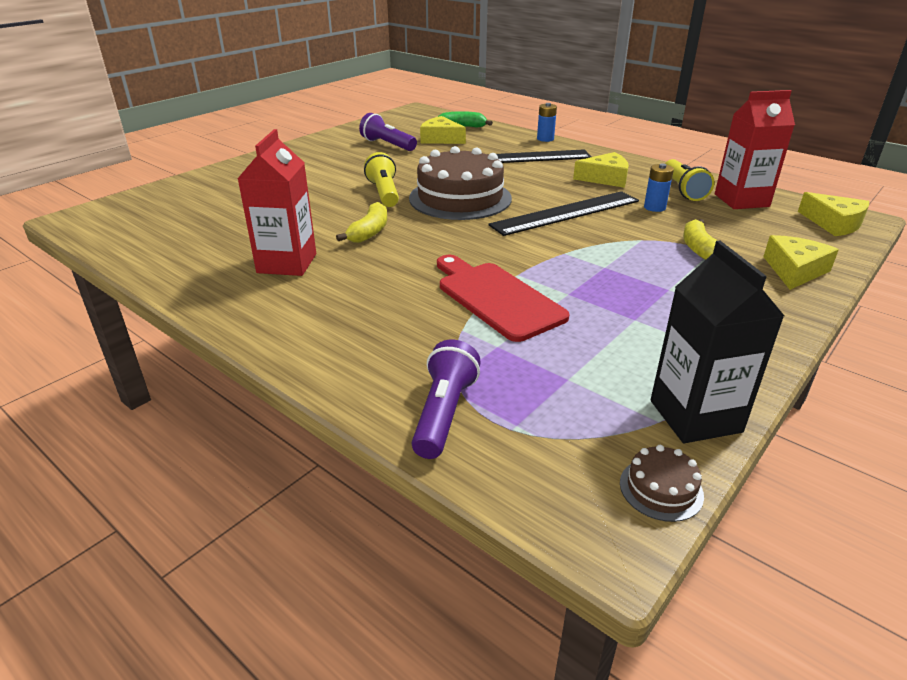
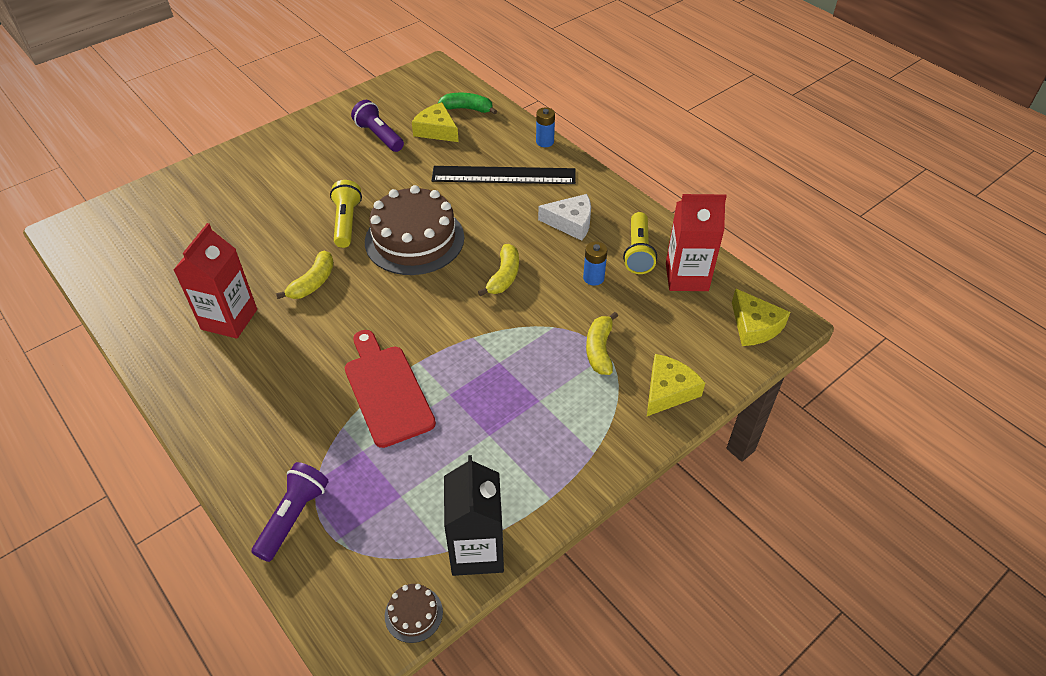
camera: 10 degrees right, 15 degrees up
(566, 213) = (504, 276): black ruler -> yellow banana
(605, 178) = (571, 222): yellow cheese -> white cheese

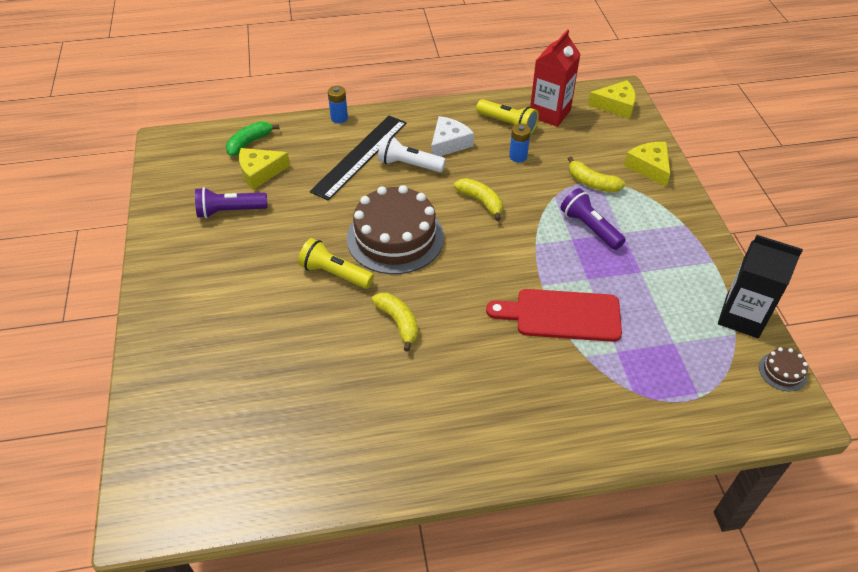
camera: 60 degrees left, 0 degrees up
(229, 319) = (403, 399): red carton -> none
(293, 516) = (663, 418): purple flashlight -> purple flashlight (589, 228)
(517, 209) = (409, 165): none -> white flashlight

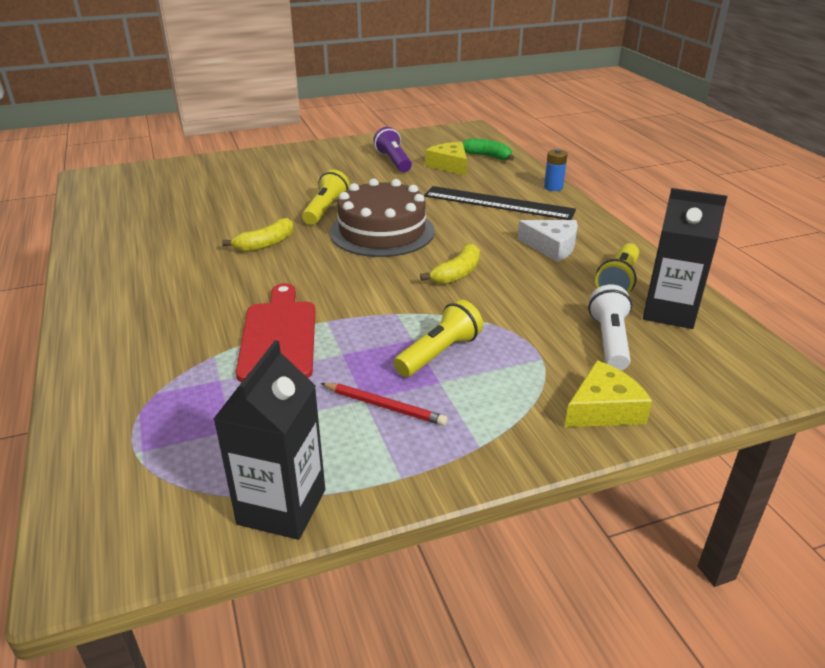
camera: 80 degrees right, 15 degrees down
(409, 165) = (499, 228): white flashlight -> white flashlight (609, 341)
(518, 156) = (556, 292): blue battery -> none
(549, 113) = (669, 312): red carton -> black carton
(589, 228) = (439, 353): purple flashlight -> yellow flashlight
(592, 183) = (534, 353): yellow banana -> none
(615, 105) = (743, 372): yellow cheese -> none
(648, 262) = (384, 406): none -> red pencil
(782, 371) = (165, 551): brown cake -> none

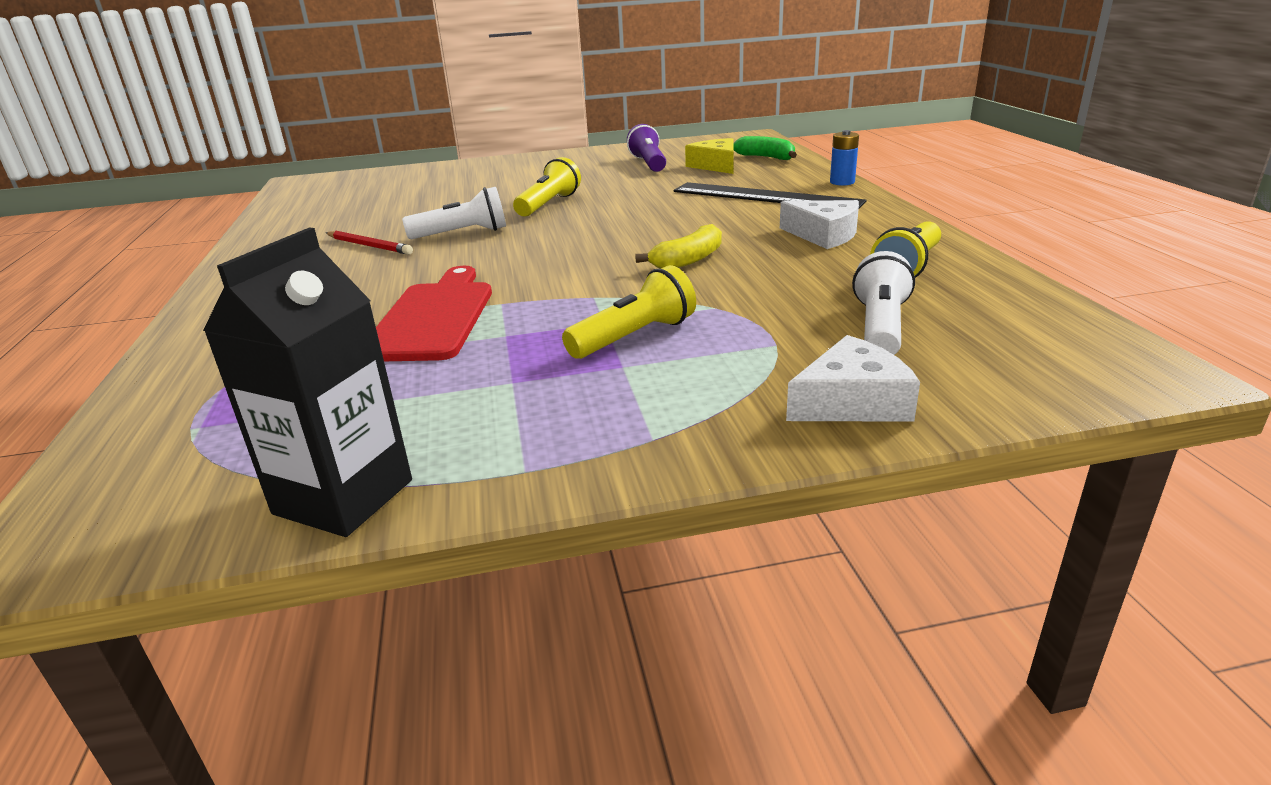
camera: 10 degrees right, 5 degrees down
(265, 244) = (462, 234): yellow banana -> white flashlight
(382, 231) = (608, 222): brown cake -> none
(384, 406) = (536, 390): red pencil -> red pencil (369, 246)
(603, 409) = (851, 402): yellow cheese -> white cheese
(669, 312) = (976, 299): black carton -> none

